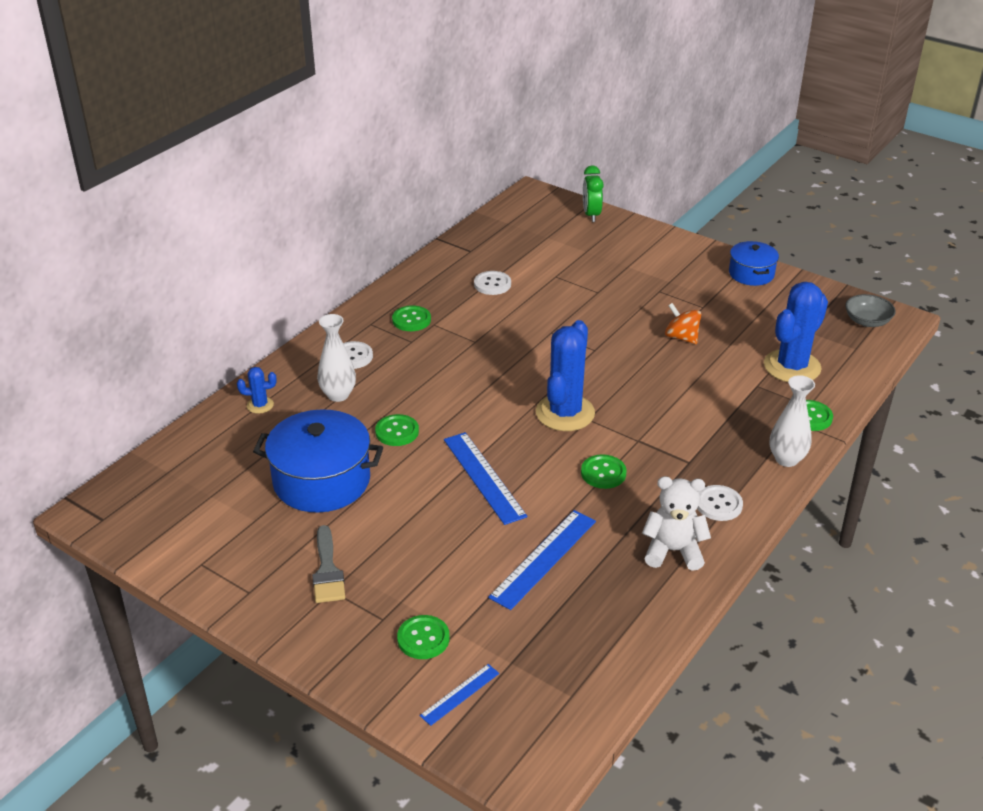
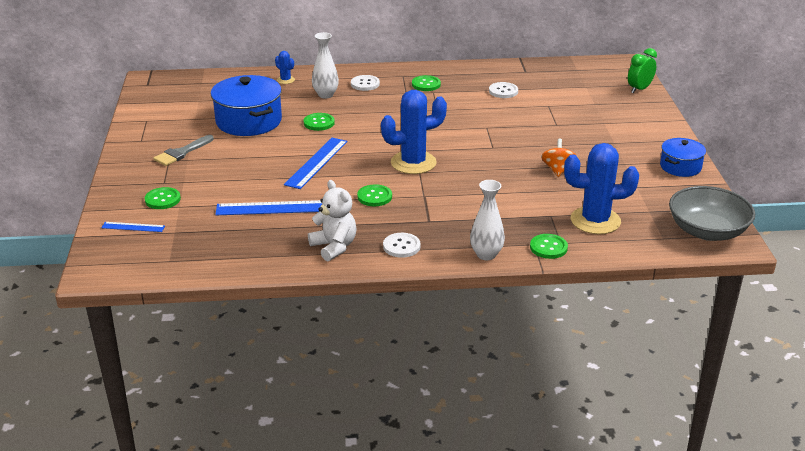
camera: 50 degrees right, 5 degrees down
(867, 321) = (707, 231): grey bowl -> grey bowl, size x1.81

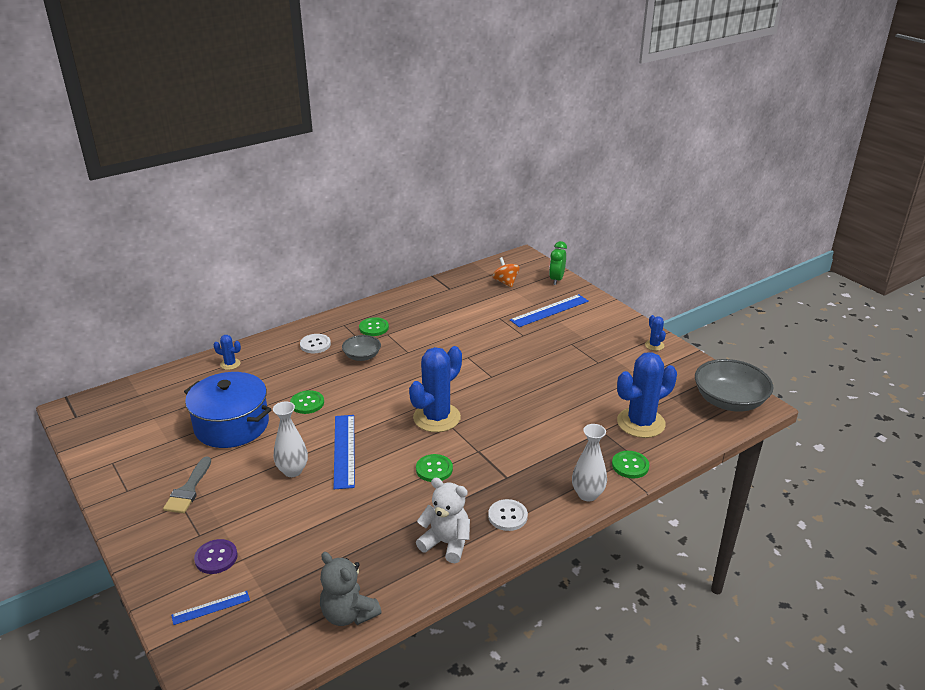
camera: 30 degrees left, 0 degrees up
(162, 199) = (216, 558): green button -> purple button
(219, 264) = (348, 614): none -> grey teddy bear
(271, 208) = (344, 522): blue ruler -> blue ruler (549, 310)
(325, 95) = (286, 369): white vase -> white vase (292, 471)
(395, 102) = (362, 356): none -> grey bowl
(503, 91) = (449, 314): white button -> none
(557, 170) = (565, 381): orange spinning top -> orange spinning top (505, 282)
(680, 167) = (654, 345): blue pot -> blue cactus

